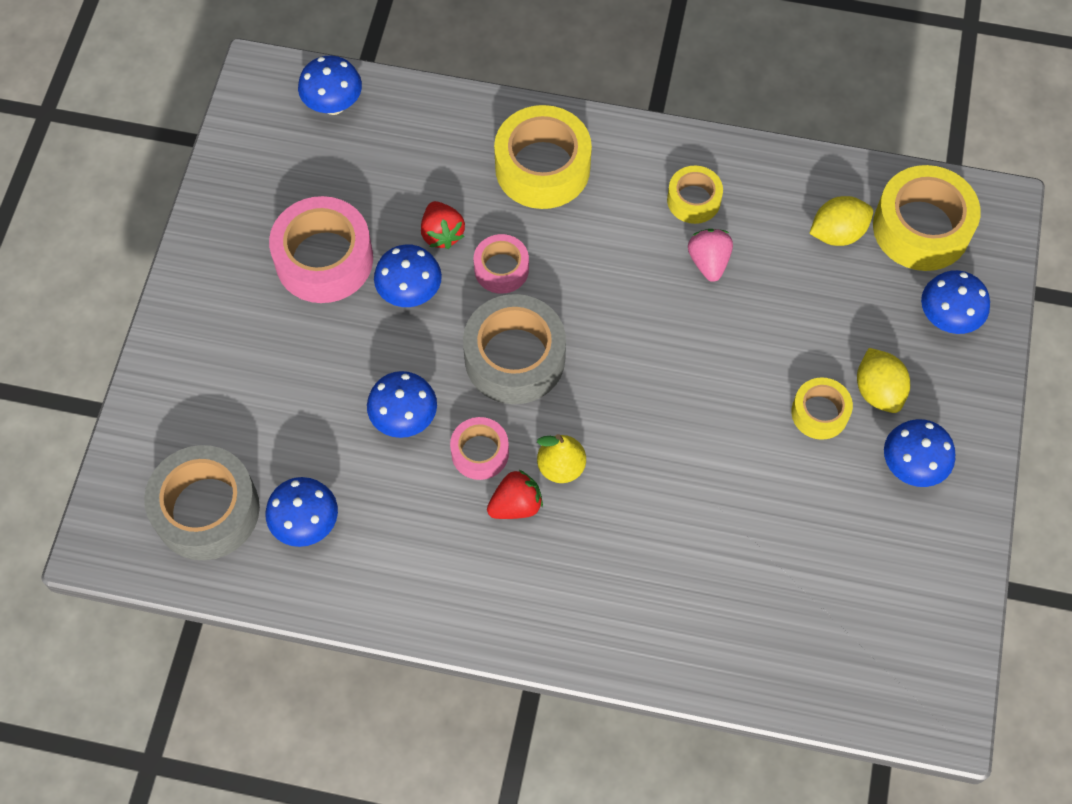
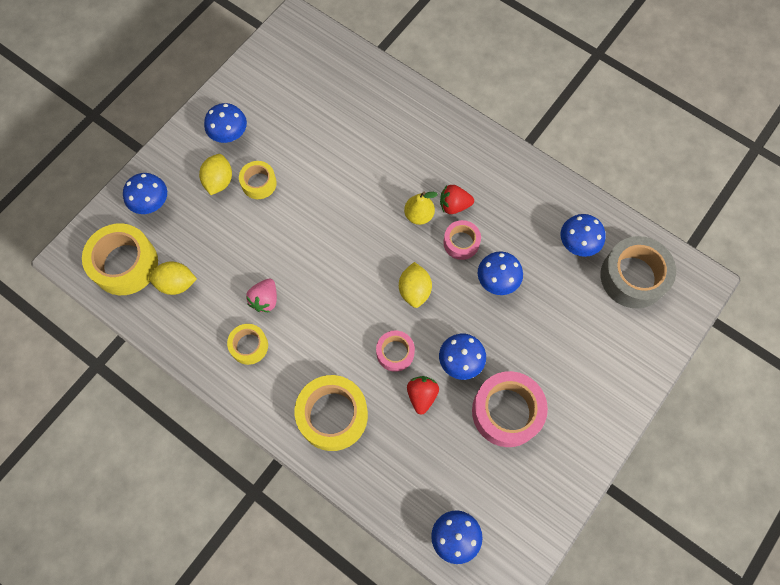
camera: 155 degrees left, 5 degrees up
(514, 358) = (414, 290): grey tape -> yellow lemon

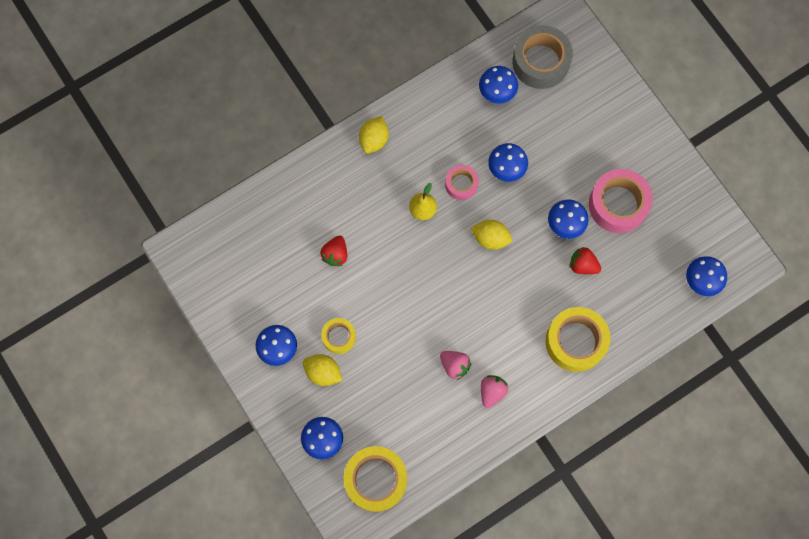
camera: 70 degrees left, 5 degrees up
(176, 283) = (411, 438): yellow lemon -> yellow lemon (374, 140)
(249, 346) = (492, 392): yellow tape -> pink strawberry
(395, 353) = (539, 273): pink tape -> none
(454, 205) = (424, 177): red strawberry -> red strawberry (335, 254)

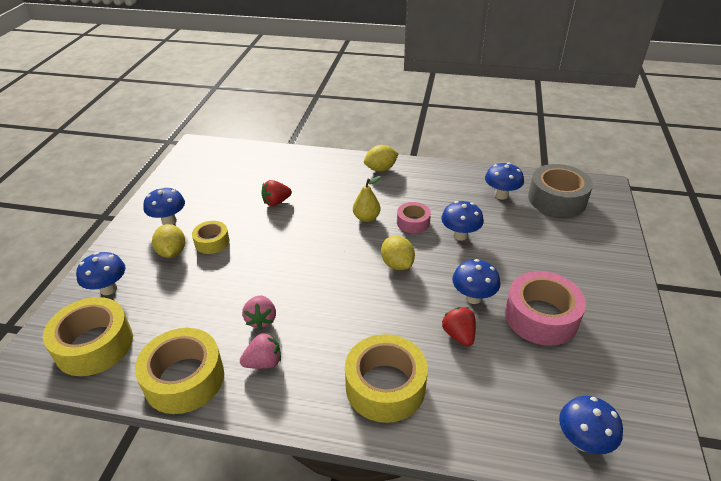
camera: 45 degrees right, 35 degrees down
(460, 445) = (184, 379): none -> yellow tape

